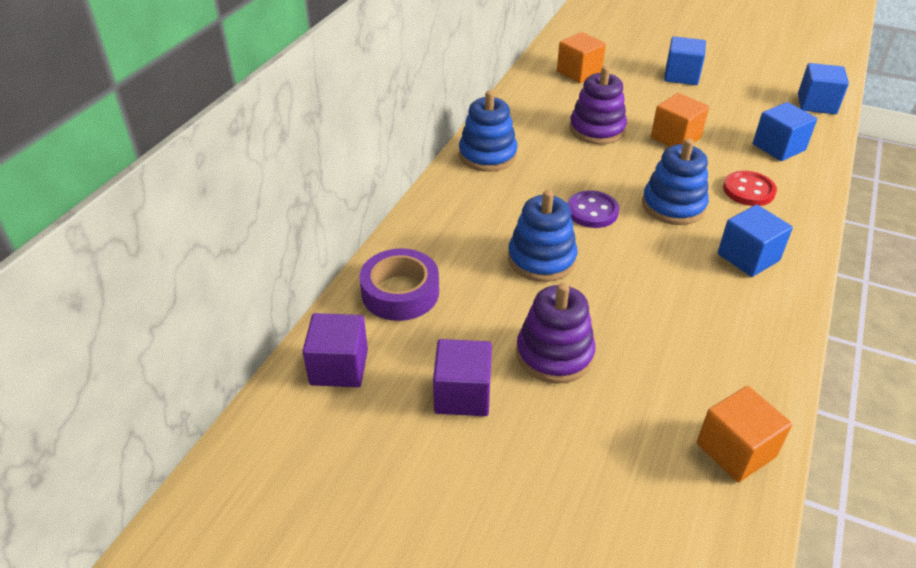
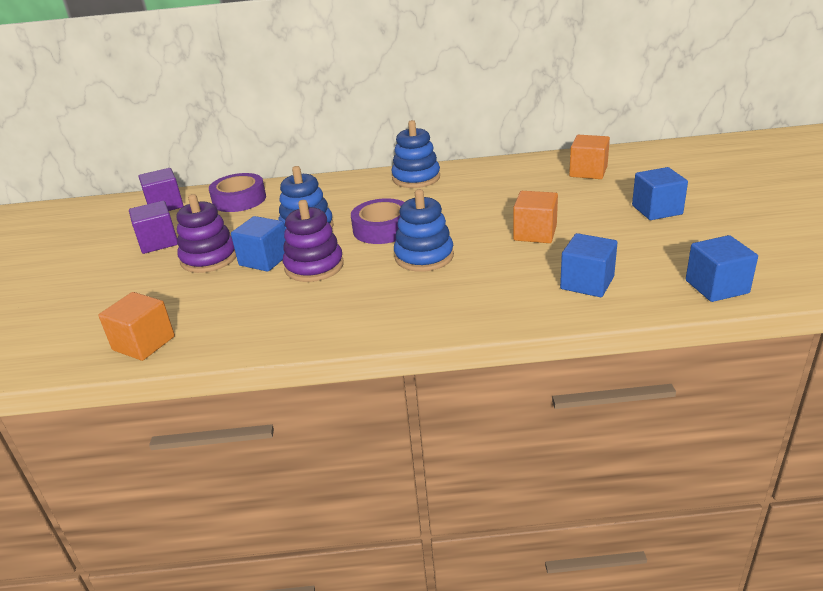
camera: 65 degrees right, 10 degrees down
(592, 211) = (382, 229): purple button -> purple tape
(597, 129) = (503, 201): purple stacking toy -> purple stacking toy (314, 266)
(748, 190) = (487, 283): red button -> none
(748, 257) = (380, 303): blue cube -> blue cube (264, 260)

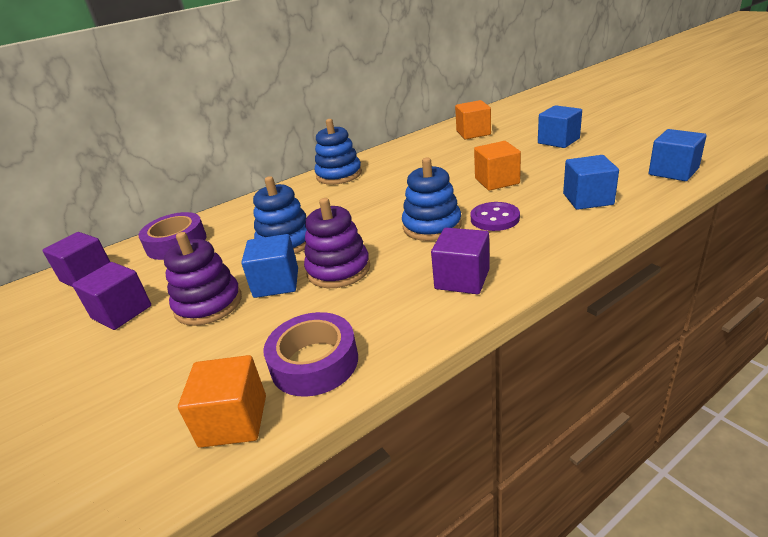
camera: 30 degrees left, 0 degrees up
(382, 229) = (363, 219): purple tape -> purple tape (314, 362)
(386, 311) = (462, 279): none -> purple cube
(481, 269) = (494, 218): none -> purple button

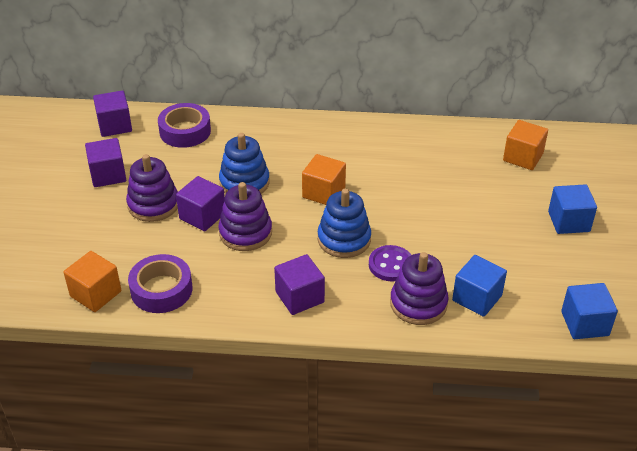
camera: 35 degrees right, 10 degrees up
(276, 283) = (202, 216): blue cube -> purple cube
(339, 175) = (357, 133): blue stacking toy -> none
(497, 181) = (449, 230): orange cube -> orange cube (323, 192)
(558, 225) = (418, 304): none -> purple stacking toy

